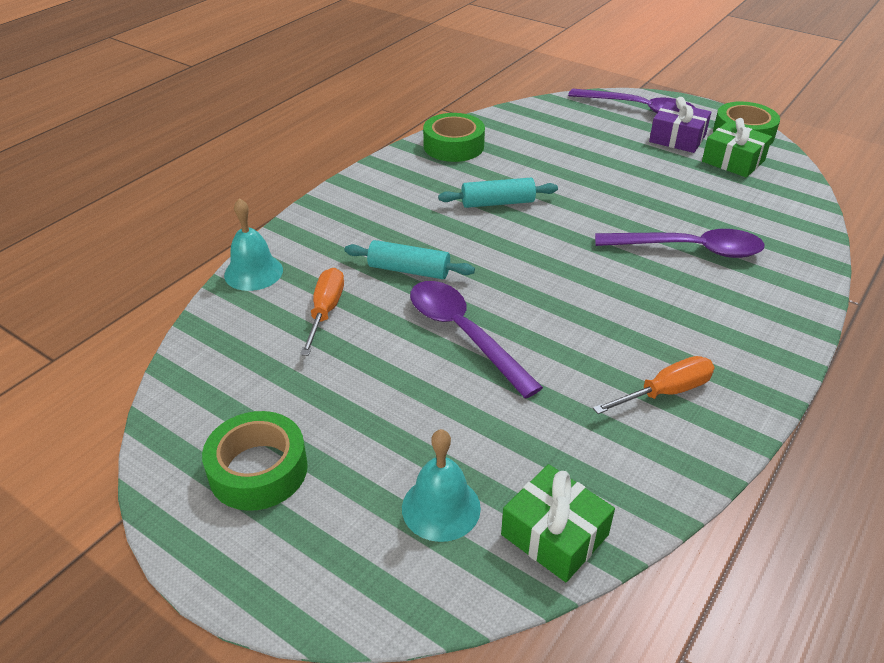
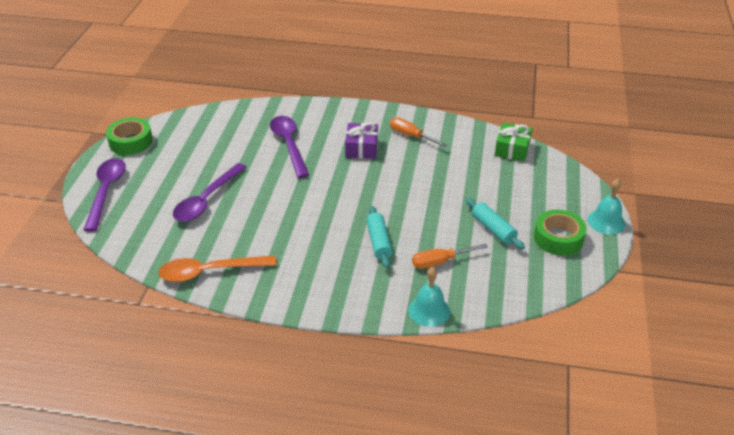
camera: 115 degrees left, 0 degrees up
(441, 507) = (527, 179): turquoise bell -> turquoise bell (606, 221)
(453, 146) = (209, 272): green tape -> orange spoon
(463, 333) = (418, 204): purple spoon -> purple spoon (206, 200)
(497, 203) = (280, 227): turquoise rolling pin -> turquoise rolling pin (493, 229)
(677, 138) = (149, 167): purple gift -> purple gift (361, 148)
(733, 161) = (173, 141): green gift -> none

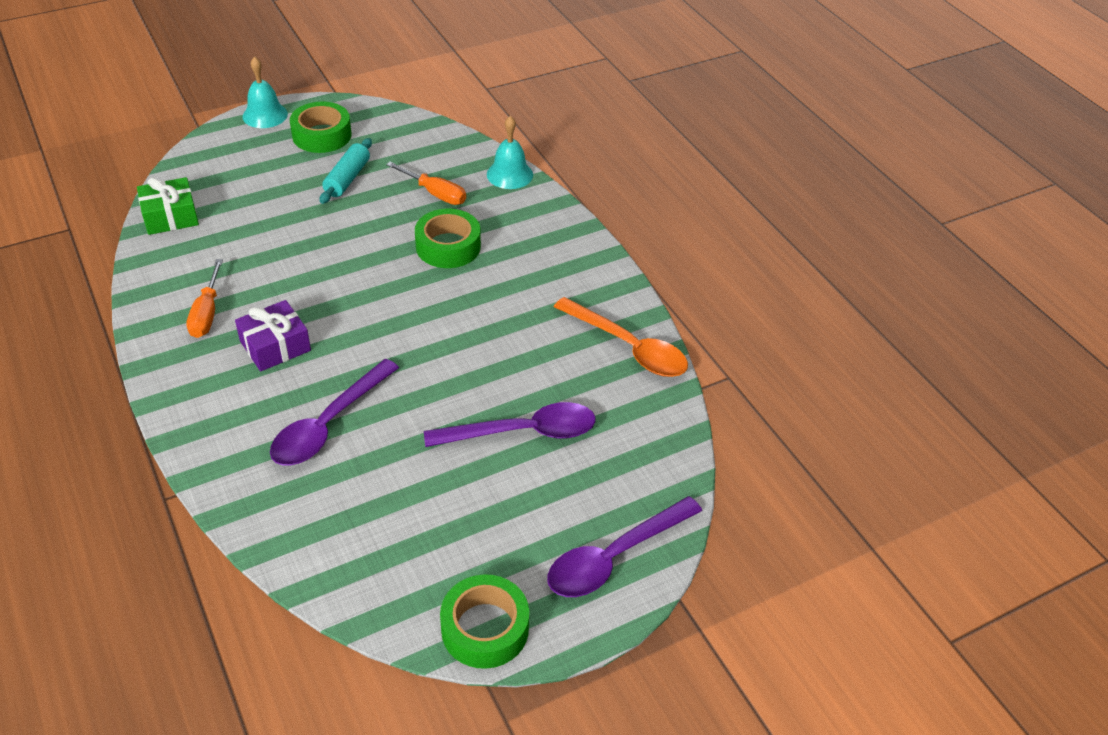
camera: 130 degrees left, 5 degrees up
(378, 242) = (448, 246): turquoise rolling pin -> green tape

